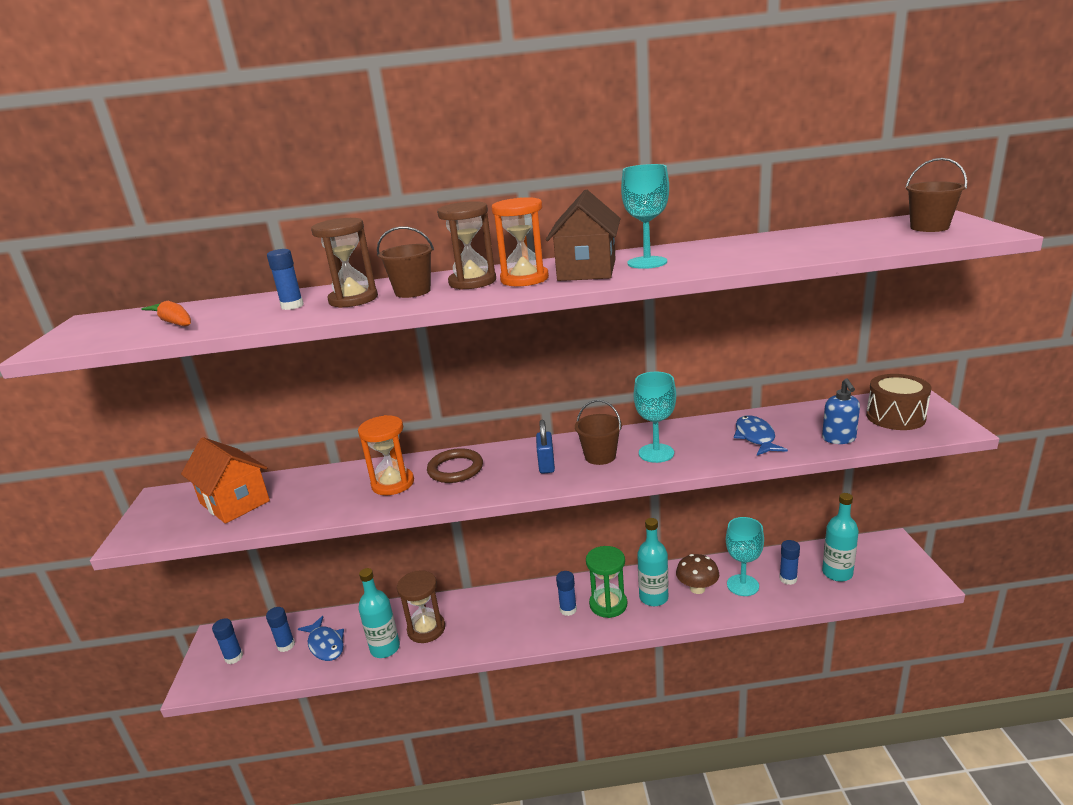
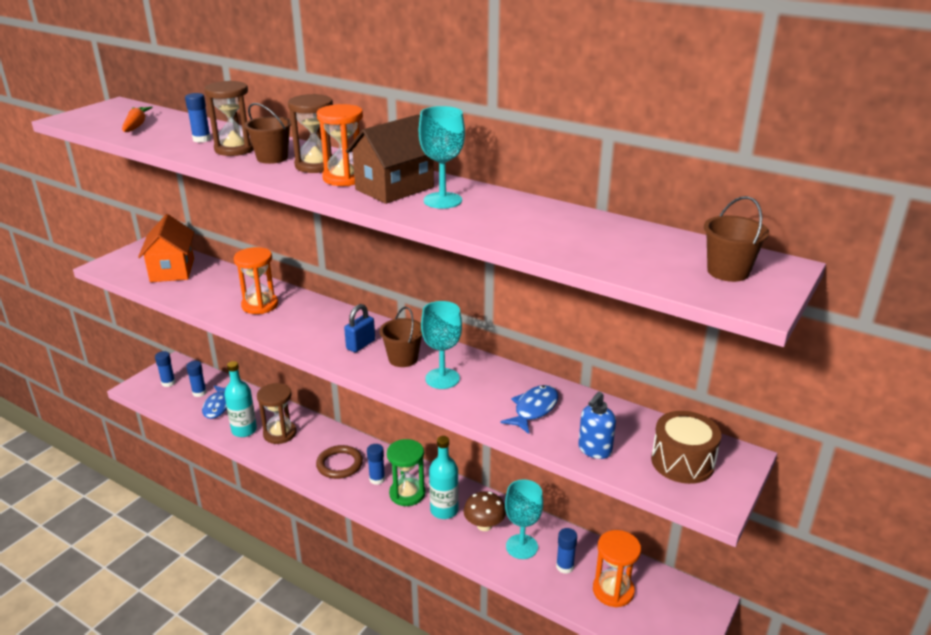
camera: 35 degrees right, 5 degrees up
(455, 469) = (307, 315): brown ring -> brown ring (339, 464)
(837, 573) = (613, 590): turquoise bottle -> orange hourglass

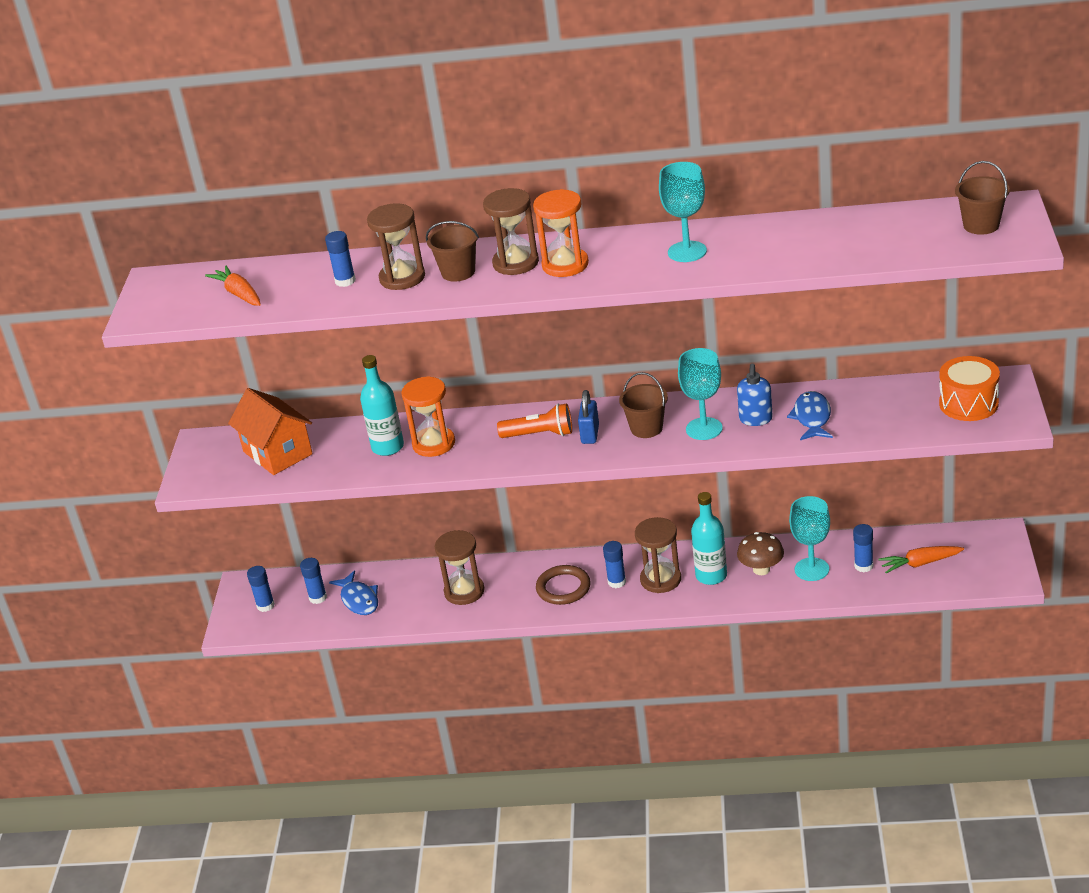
camera: 25 degrees left, 5 degrees up
(244, 430) = (421, 607): turquoise bottle -> turquoise bottle (388, 447)
(329, 329) = (540, 434): none -> orange flashlight
(394, 188) = (627, 257): brown house -> none
(407, 493) = (660, 579): green hourglass -> brown hourglass
(594, 450) = (894, 426): blue soap dispenser -> blue soap dispenser (755, 419)
(613, 590) = (920, 563): orange hourglass -> orange carrot
(682, 462) = (968, 404): brown drum -> orange drum

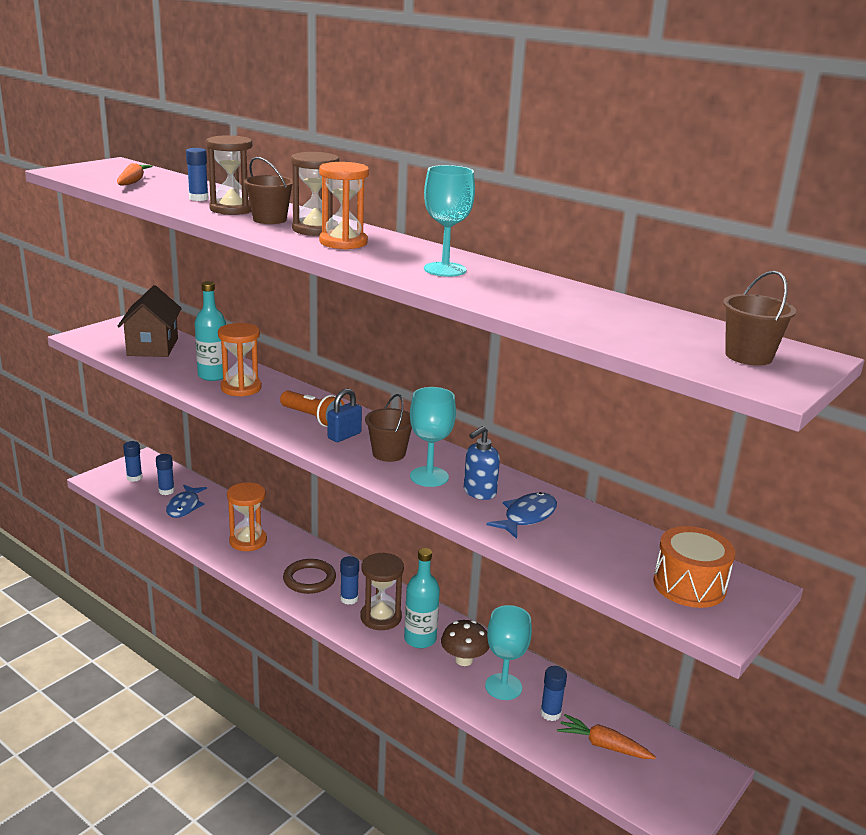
camera: 30 degrees right, 10 degrees down
(277, 453) = (152, 347): orange house -> brown house
(464, 591) = (248, 541): brown hourglass -> orange hourglass

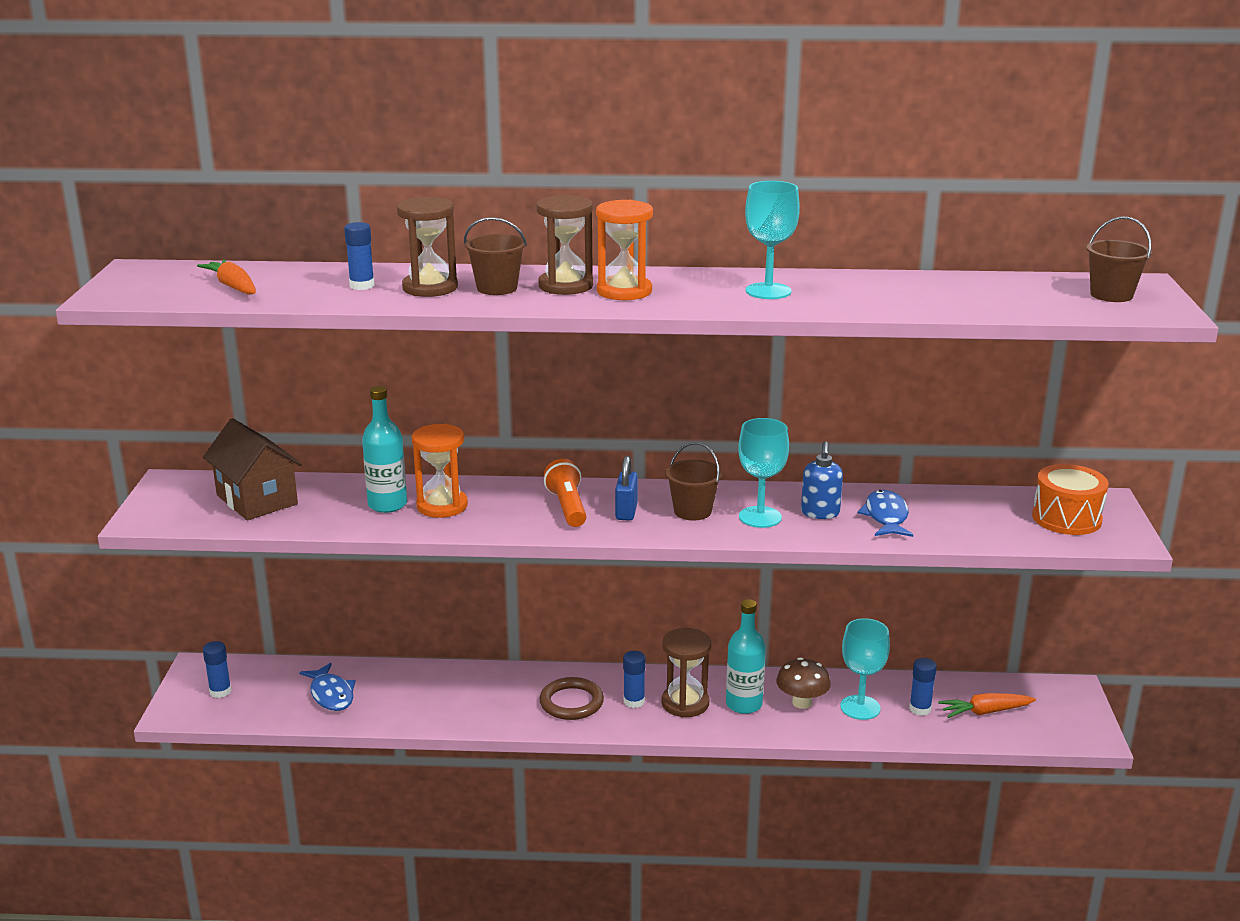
camera: 35 degrees left, 0 degrees up
(166, 491) = (283, 688): blue glue stick -> none
(248, 541) = (455, 696): orange hourglass -> none
(312, 418) = (567, 507): orange flashlight -> orange flashlight turned 105 degrees counterclockwise

